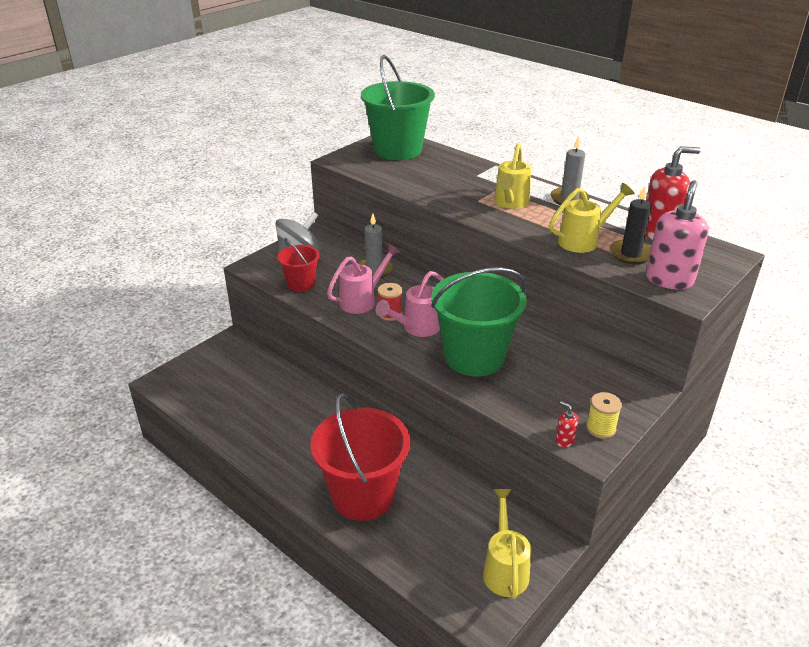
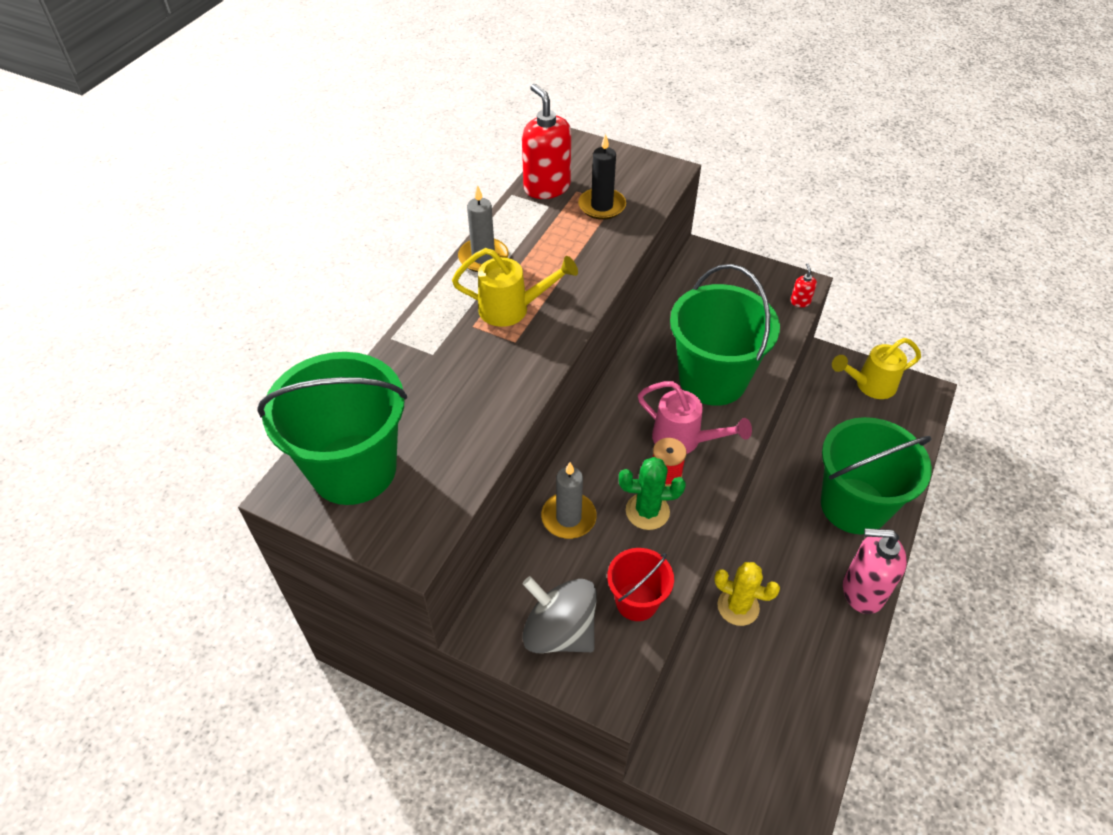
camera: 105 degrees left, 15 degrees up
(308, 397) = (738, 607): none -> yellow cactus
(363, 300) = (647, 511): pink watering can -> green cactus
(363, 495) = (854, 506): red bucket -> green bucket
(564, 440) = (800, 302): red soap dispenser -> red soap dispenser turned 150 degrees clockwise
(584, 240) = (586, 240): yellow watering can -> none
(600, 428) = (770, 280): yellow spool -> none
(669, 279) = (641, 181): pink soap dispenser -> pink soap dispenser (862, 591)

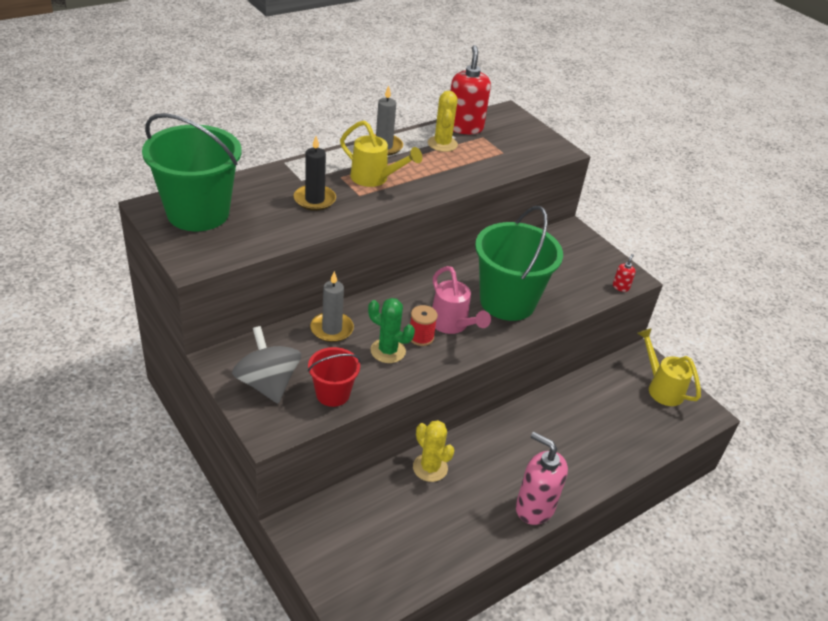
camera: 25 degrees right, 10 degrees down
(543, 222) = (442, 144): none -> yellow cactus
(602, 206) = (492, 151): black candle -> black candle (314, 200)
(854, 506) = (577, 454): green bucket -> none
(869, 385) = (661, 387): yellow watering can -> yellow watering can turned 45 degrees clockwise

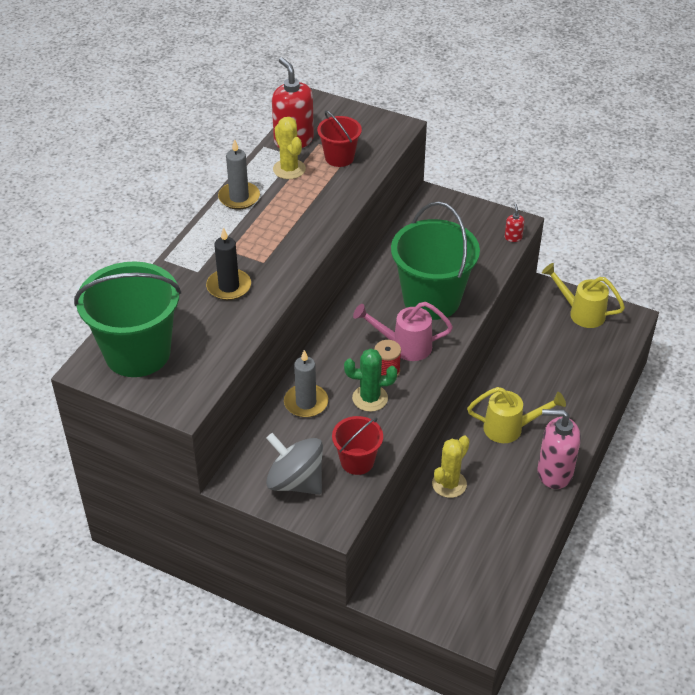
camera: 25 degrees left, 5 degrees up
(375, 179) = (262, 238): yellow watering can -> yellow watering can (510, 428)
(430, 468) = (449, 484): yellow cactus -> yellow cactus turned 75 degrees counterclockwise
(452, 325) = (404, 346): pink watering can -> pink watering can turned 150 degrees clockwise
(491, 152) = (339, 157): none -> red bucket

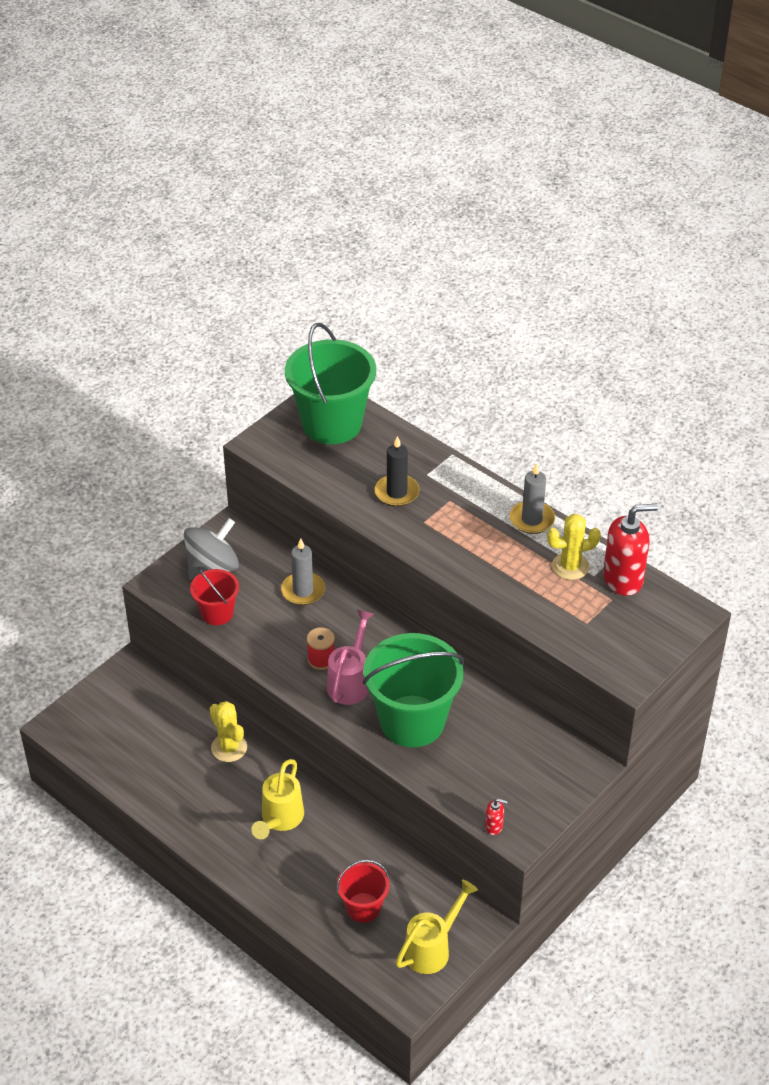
camera: 105 degrees right, 0 degrees up
(339, 157) = (580, 612): red bucket -> red bucket (363, 907)
(370, 398) = (290, 638): green cactus -> none
(554, 472) = (207, 840): pink soap dispenser -> none

